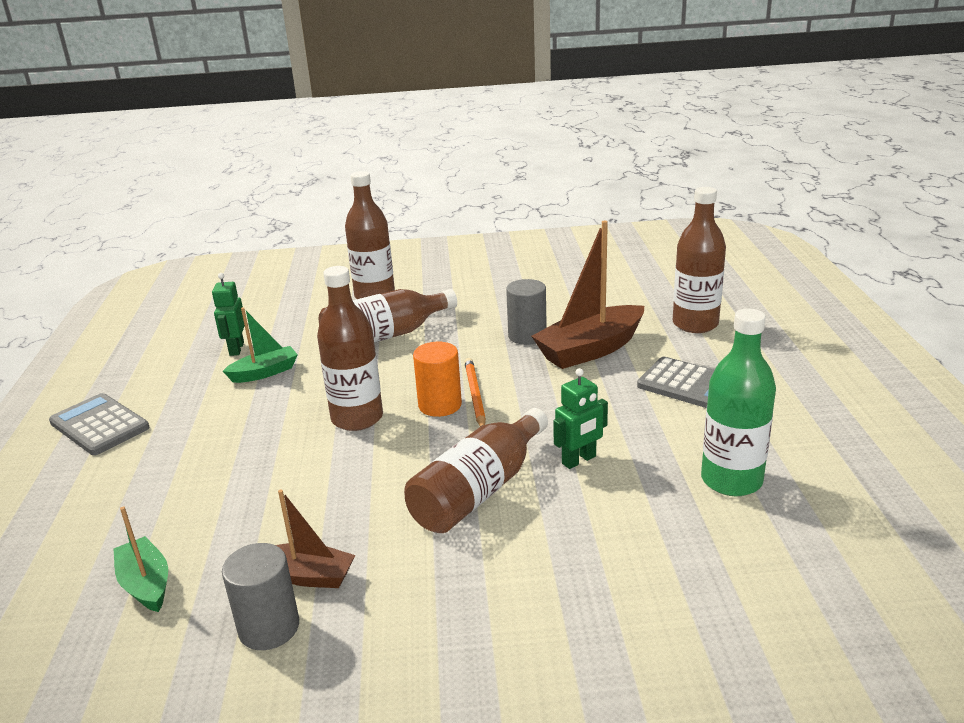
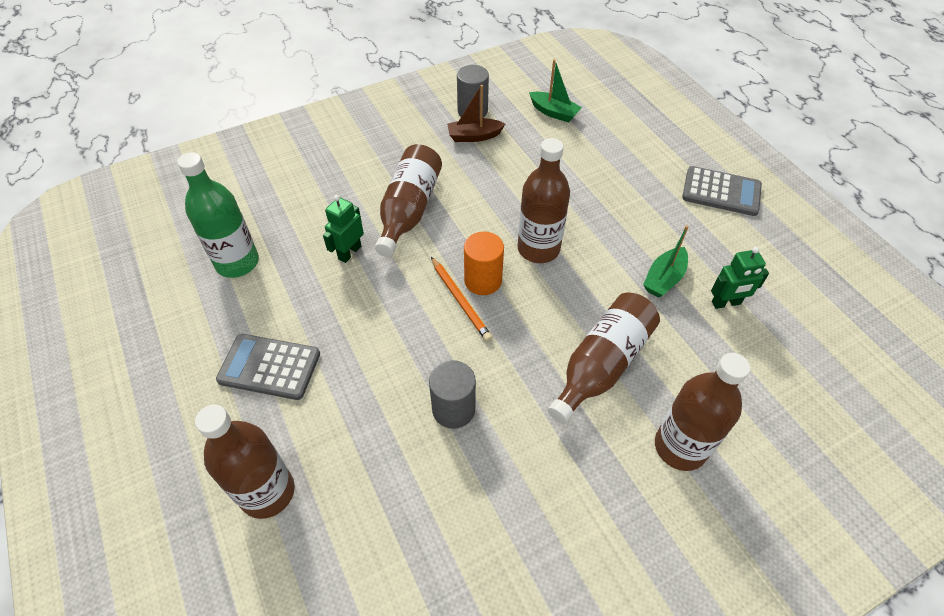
camera: 155 degrees right, 25 degrees up
(236, 349) = (726, 303): green robot -> green robot turned 105 degrees clockwise
(590, 350) = (378, 401): brown boat -> none

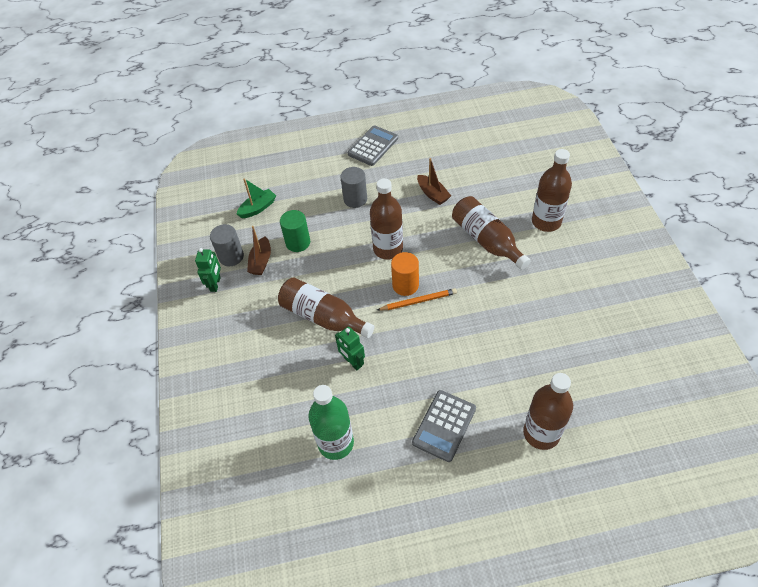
camera: 70 degrees left, 0 degrees up
(453, 409) = (501, 321): grey cylinder -> grey cylinder (355, 199)
(514, 160) = (298, 242): none -> green cylinder
(664, 279) = (432, 194): green boat -> brown boat
(726, 303) = (458, 172): green robot -> green robot (215, 284)

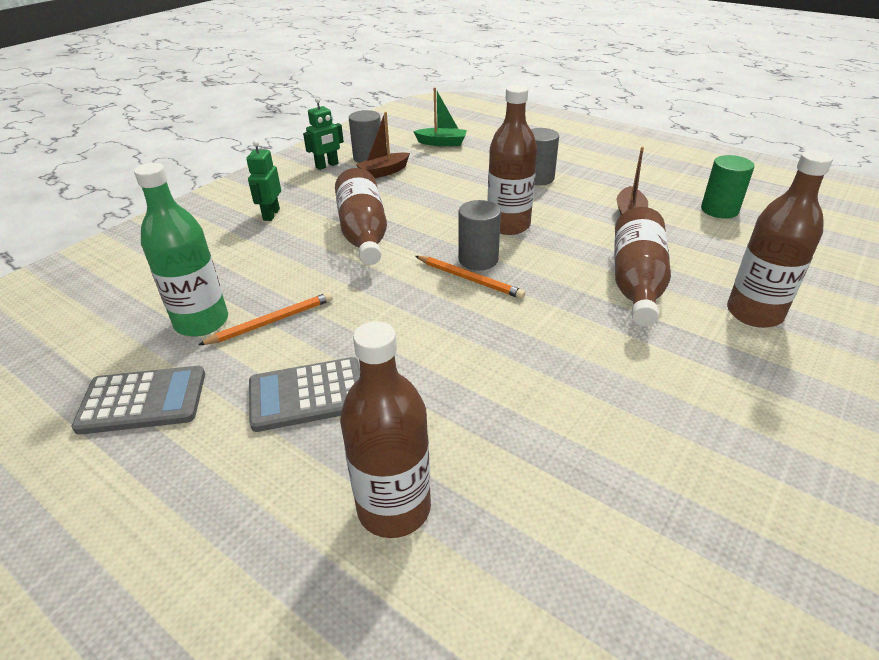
camera: 45 degrees right, 15 degrees down
(298, 242) = (434, 177): green cylinder -> green cylinder (719, 210)
(352, 362) = (326, 278): green robot -> green robot (271, 214)
(368, 410) = (271, 321): none -> orange pencil
(373, 146) = (619, 155): grey calculator -> grey calculator (143, 401)
(405, 285) = (478, 259): orange cylinder -> grey cylinder

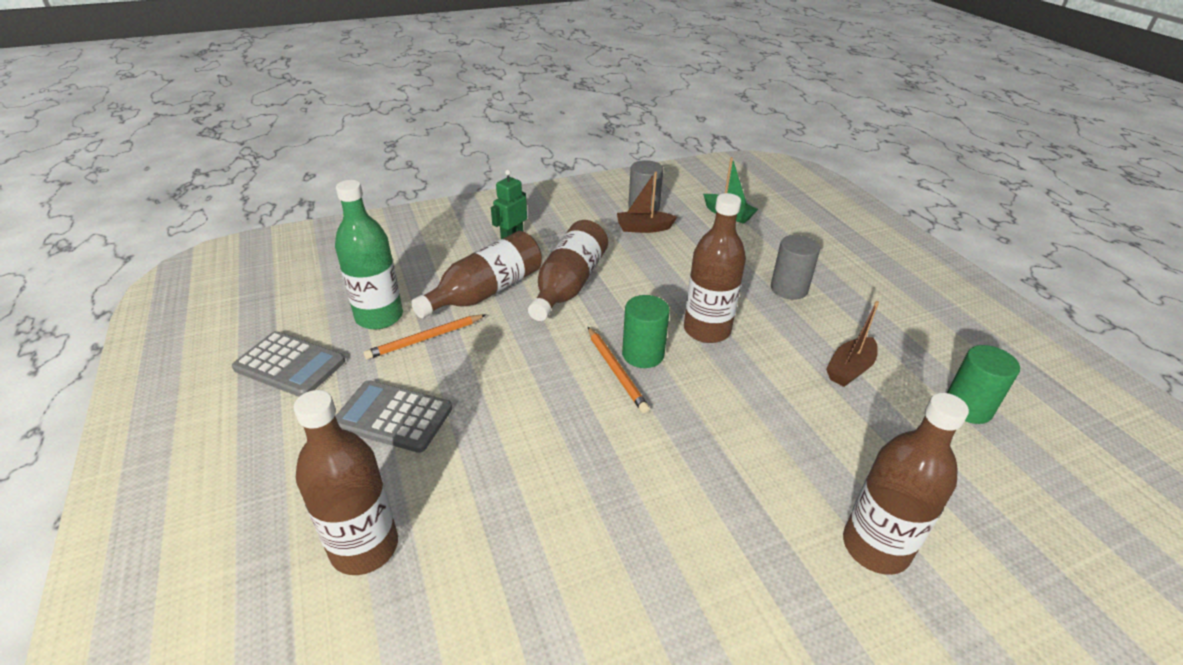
camera: 30 degrees right, 0 degrees up
(271, 321) = (425, 339): orange pencil -> orange pencil turned 150 degrees clockwise
(327, 165) = (600, 204): green robot -> none
(478, 259) = (643, 354): grey cylinder -> green cylinder
(636, 282) = (777, 448): brown bottle -> brown bottle (486, 292)

